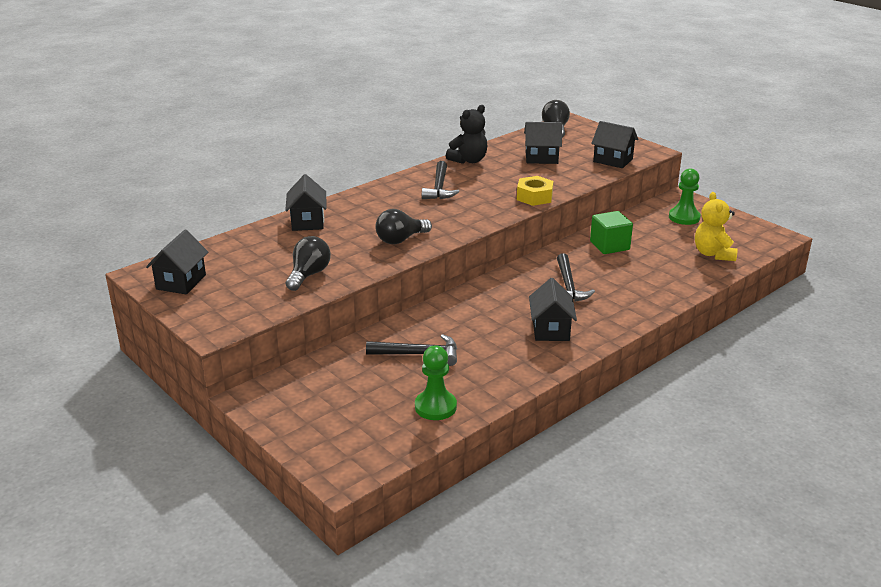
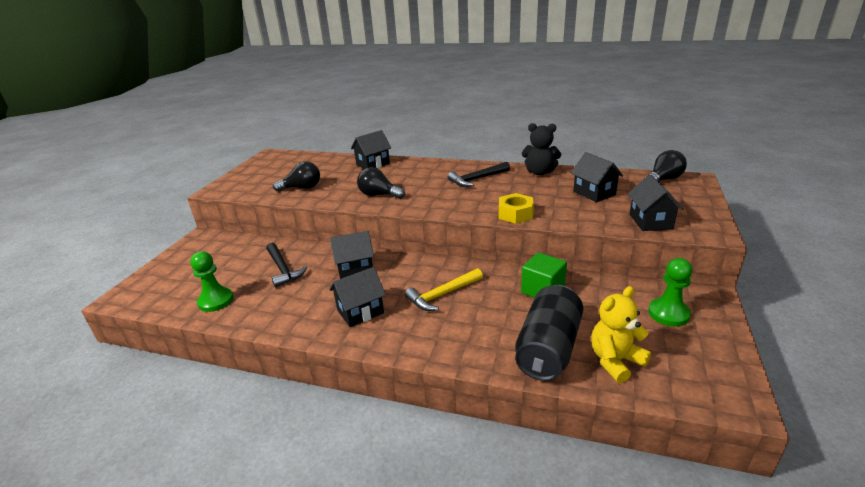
camera: 60 degrees right, 0 degrees up
(181, 282) = (267, 164): black house -> black house (355, 269)
(568, 286) = (443, 295): black hammer -> yellow hammer
(679, 270) = (548, 348): none -> black can

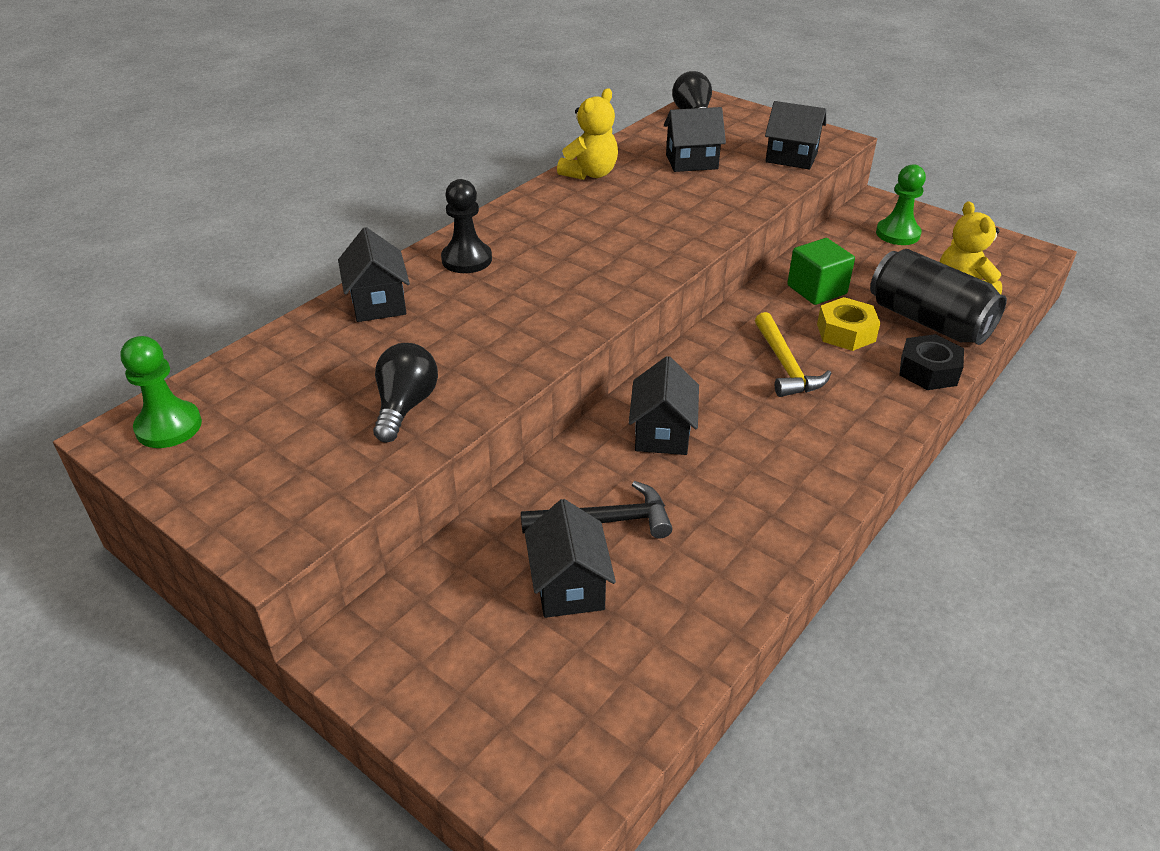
camera: 70 degrees left, 10 degrees up
(216, 301) = (664, 627): green pawn -> green pawn (169, 427)
(360, 311) = (789, 449): black house -> black house (569, 586)
(378, 195) = (533, 322): black light bulb -> none
(422, 169) = (467, 259): none -> black pawn
(477, 179) = (563, 223): black hammer -> none
(479, 357) = (928, 371): none -> black nut
(515, 214) = (707, 227): yellow nut -> yellow nut (846, 332)
(539, 172) = (590, 174): black teddy bear -> yellow teddy bear

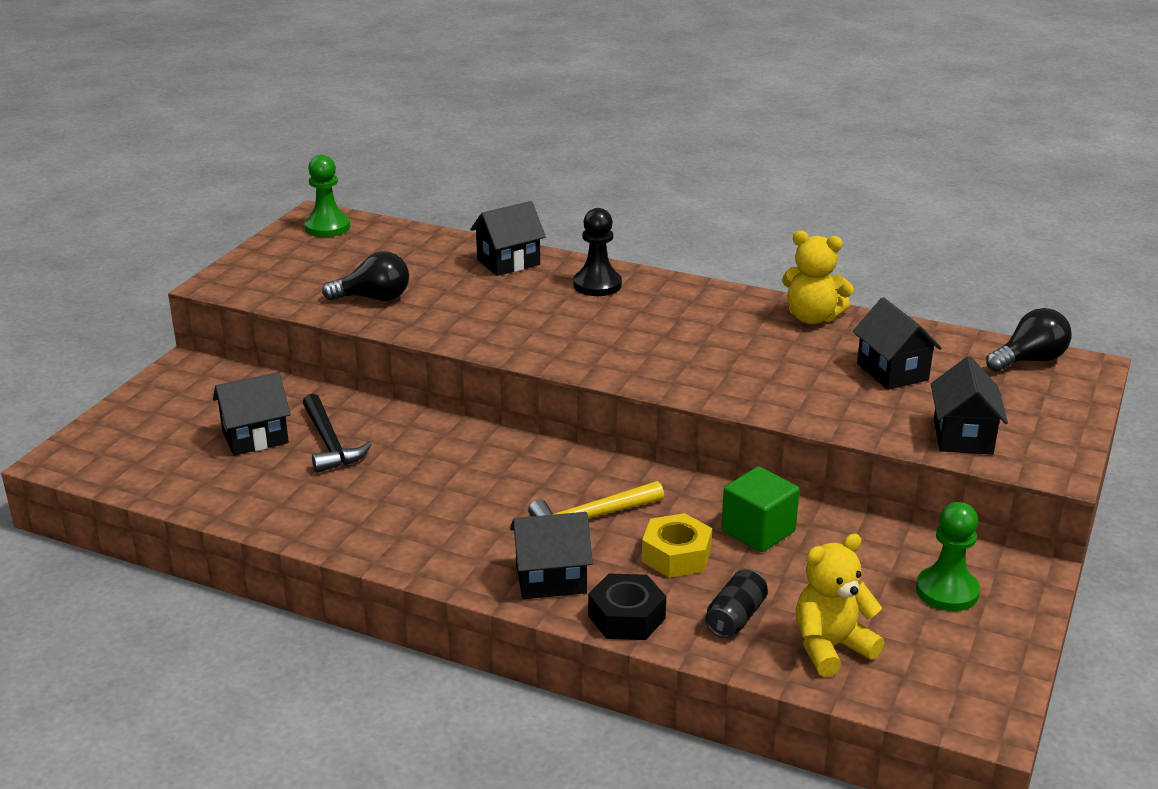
camera: 75 degrees right, 10 degrees down
(662, 433) = (452, 457): black house -> black house (551, 579)
(928, 321) = (735, 617): black can -> black can, size x0.50

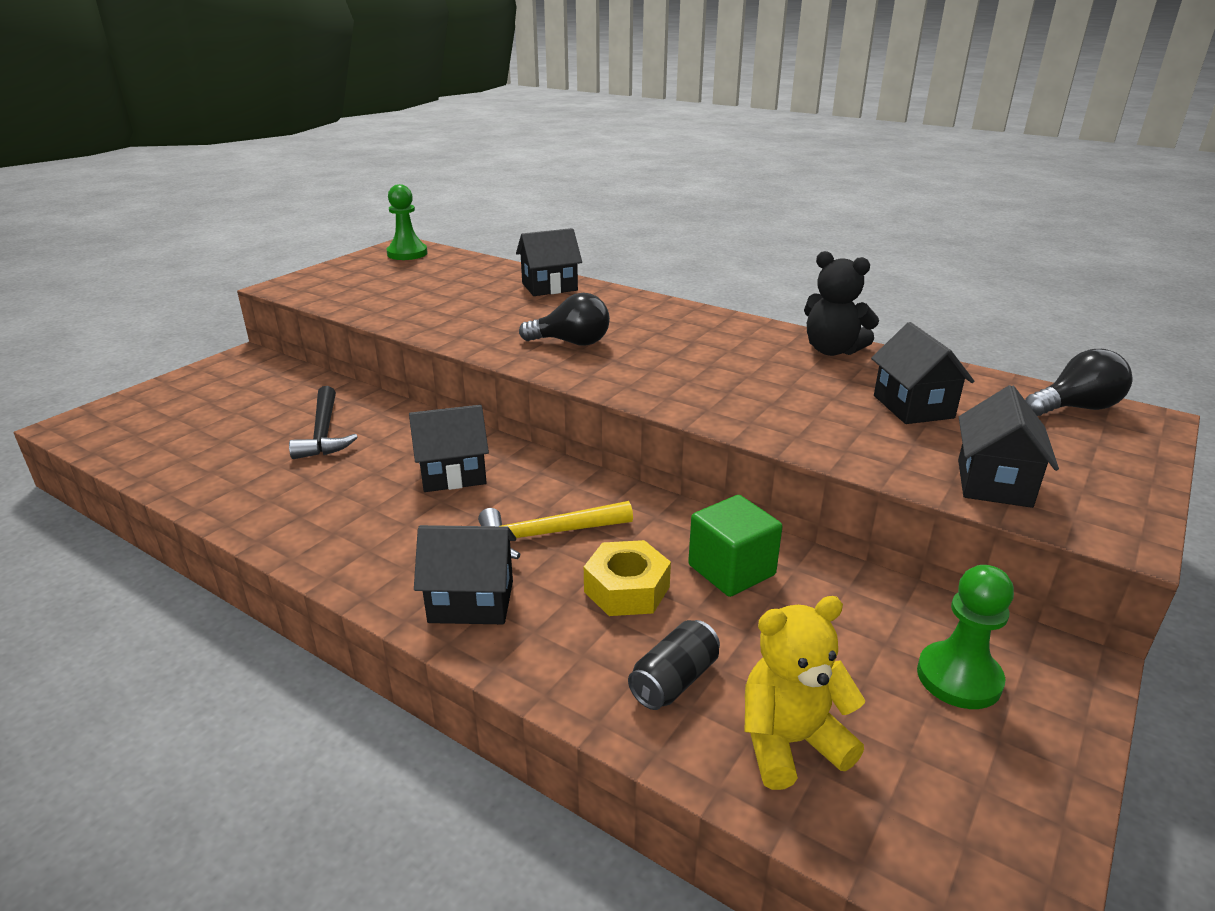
camera: 10 degrees right, 0 degrees up
(255, 437) = (259, 421): black house -> black house (453, 474)
(374, 298) = (411, 306): black light bulb -> black light bulb (571, 342)
(597, 285) = (624, 309): black pawn -> none
(626, 617) = (539, 662): black nut -> none
(812, 318) = (832, 350): yellow teddy bear -> black teddy bear

